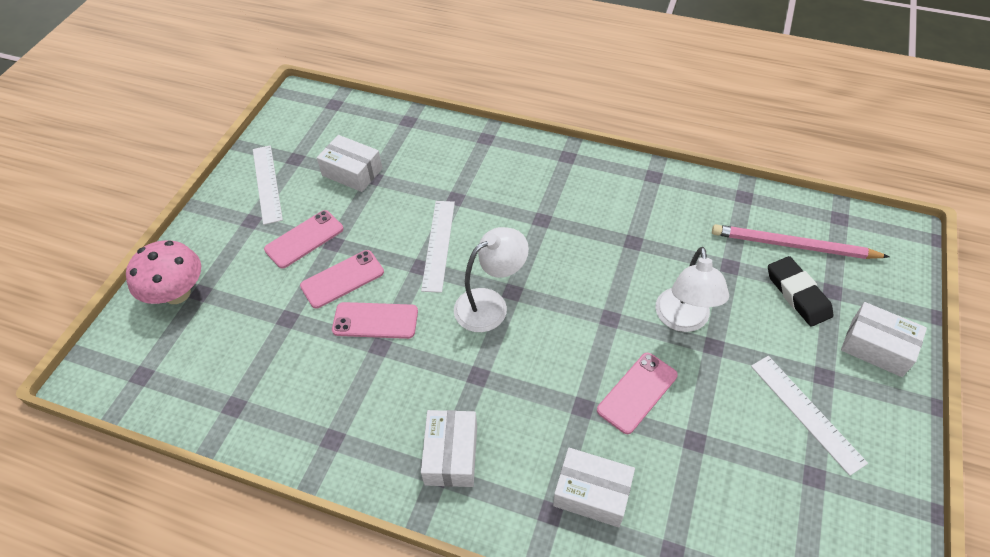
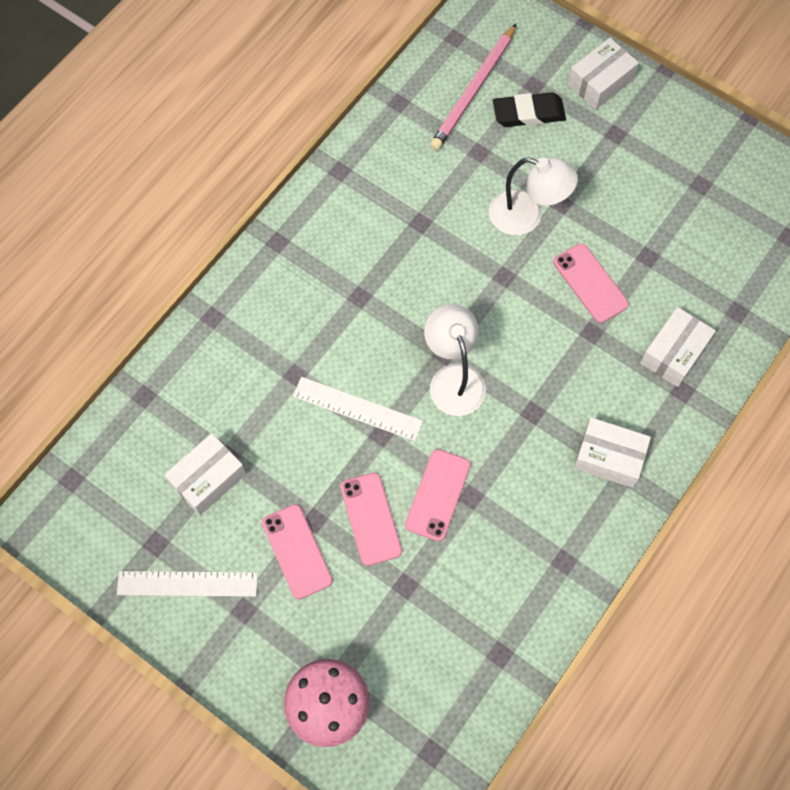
camera: 75 degrees left, 15 degrees up
(806, 412) = (645, 163): white ruler -> none

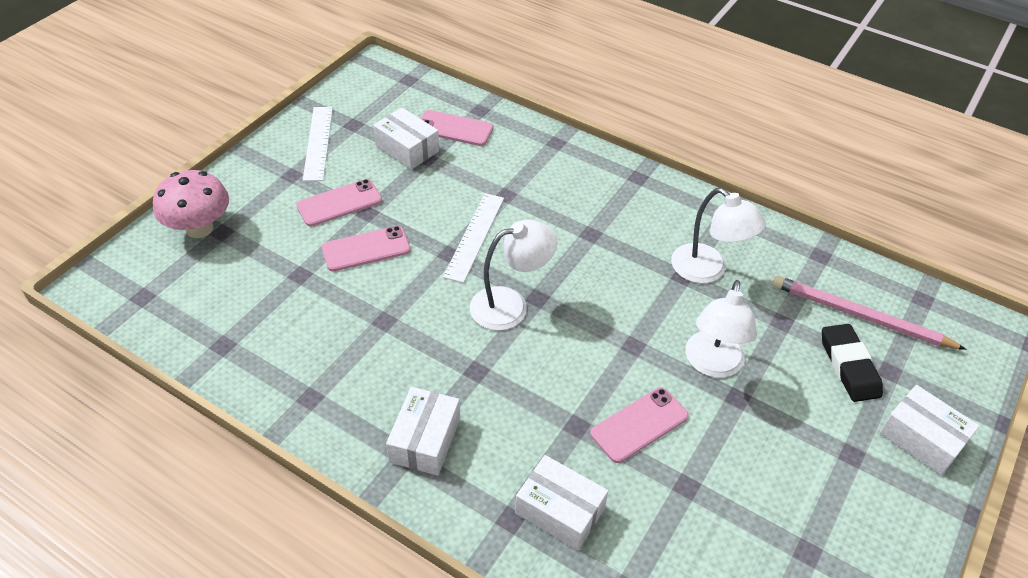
camera: 85 degrees right, 20 degrees down
(414, 200) = (708, 270): none -> white lamp
(438, 495) = (387, 295): pink phone -> pink phone (454, 128)

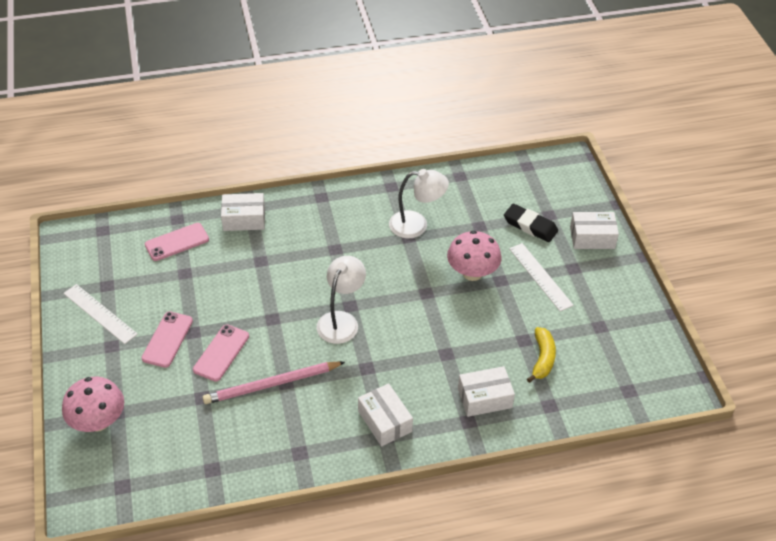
camera: 45 degrees left, 0 degrees up
(407, 148) = (164, 276): white box -> white box (244, 219)
(474, 236) = (274, 298): white ruler -> white ruler (540, 276)
(639, 425) = (473, 329): pink phone -> none
(684, 527) = (542, 359): none -> yellow banana
(712, 364) = (472, 273): white lamp -> pink mushroom
(860, 316) = (510, 196): pink pencil -> pink pencil (272, 384)

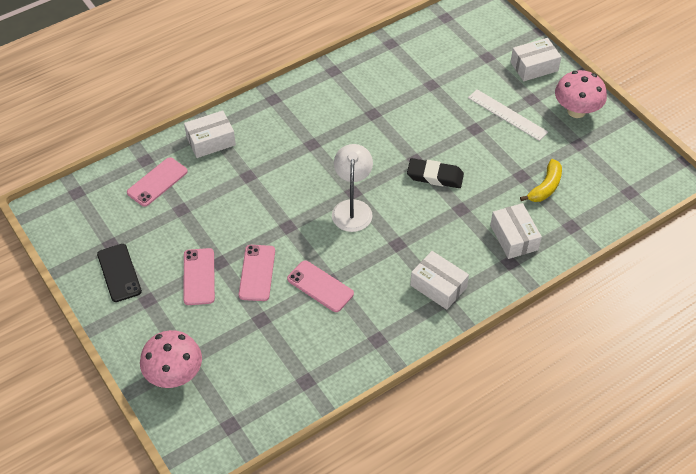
camera: 20 degrees left, 5 degrees up
(100, 313) = (119, 273): white ruler -> black phone
(272, 384) = (320, 286): pink pencil -> pink phone
(416, 225) = (375, 100): white lamp -> none
(472, 273) = (447, 129): pink mushroom -> pink mushroom (576, 111)
(484, 398) = (514, 237): white box -> white box turned 75 degrees counterclockwise
(530, 226) = (476, 71): black eraser -> black eraser (435, 176)
(542, 359) = (545, 187): yellow banana -> yellow banana turned 45 degrees clockwise

